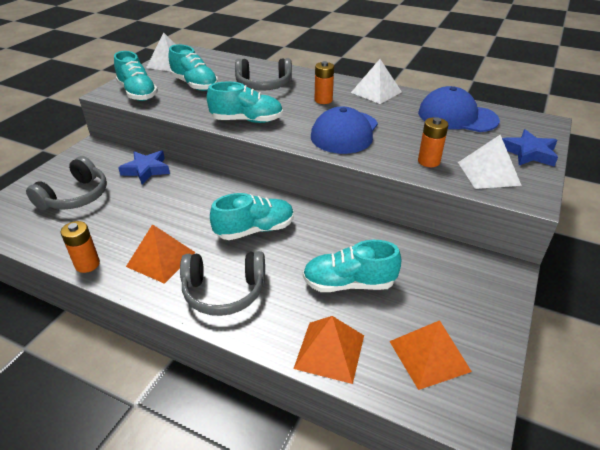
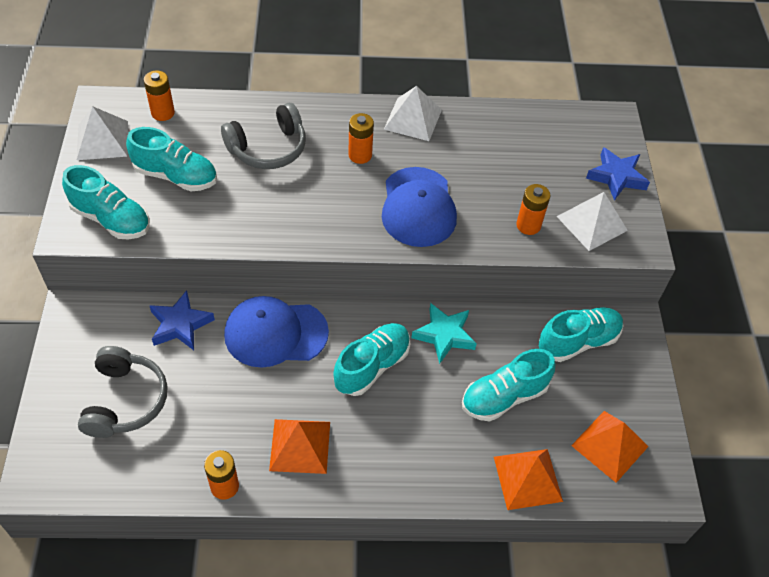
camera: 30 degrees left, 15 degrees up
(214, 60) = (163, 113): none -> orange battery
(224, 291) = (393, 457): grey headphones -> none
(247, 120) = (294, 225): turquoise shoe -> turquoise shoe (578, 341)
(326, 229) = (444, 335): none -> turquoise star
(457, 116) = (522, 137): blue cap -> blue cap (275, 333)

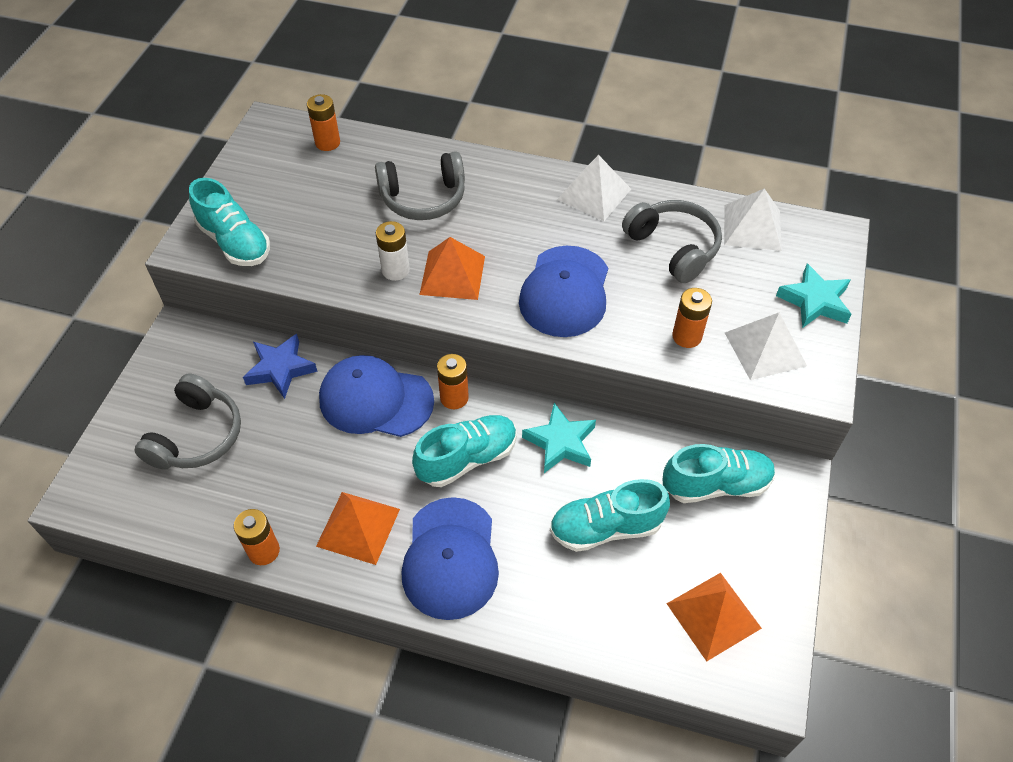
camera: 20 degrees right, 0 degrees up
(102, 140) = (256, 160): white pyramid -> white pyramid (752, 227)
(176, 176) = (316, 210): turquoise shoe -> none
(267, 216) = (395, 270): none -> white battery
(360, 155) = (520, 223): orange battery -> orange battery (454, 398)
(387, 452) = (450, 558): none -> blue cap
(493, 153) = (673, 247): none -> grey headphones
(527, 478) = (601, 629): orange pyramid -> orange pyramid (452, 275)
(616, 177) = (814, 301): blue star -> turquoise star

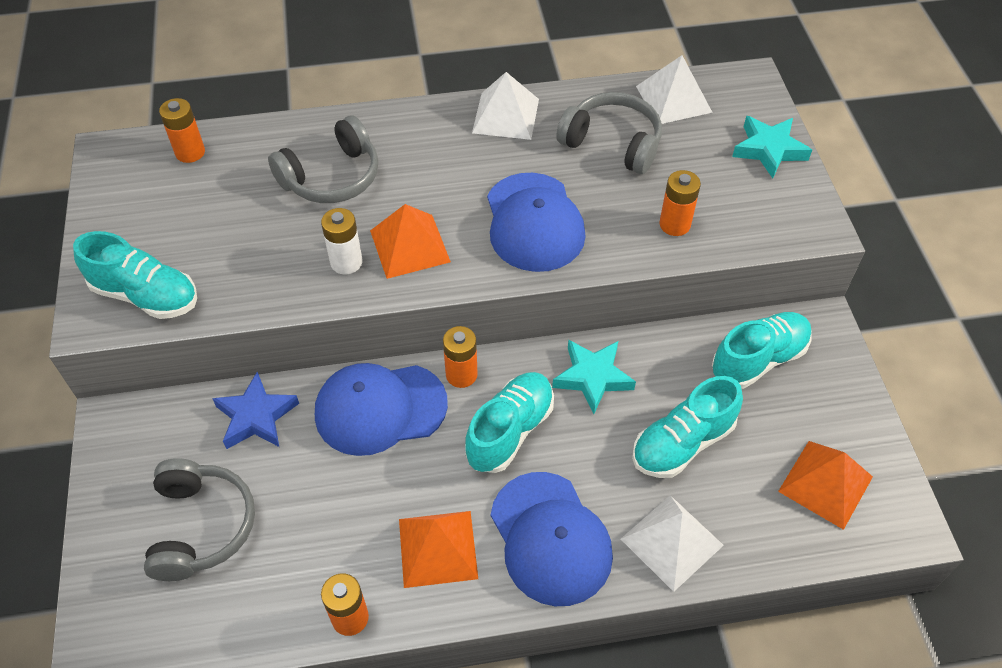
camera: 25 degrees left, 0 degrees up
(765, 349) = (751, 210): white pyramid -> white pyramid (672, 542)

